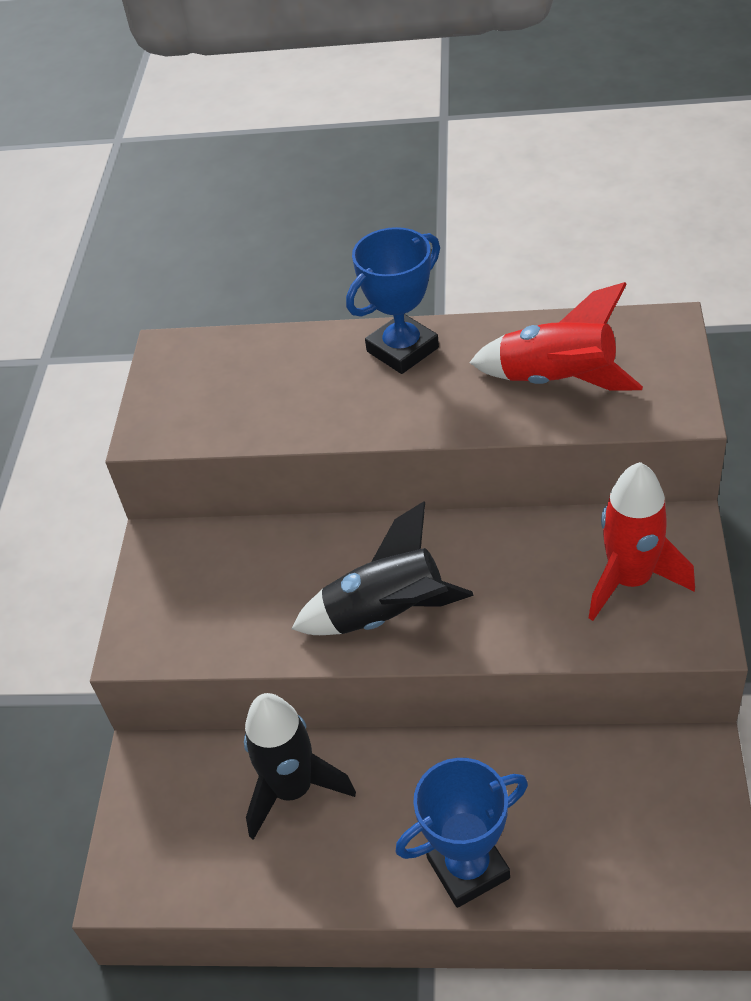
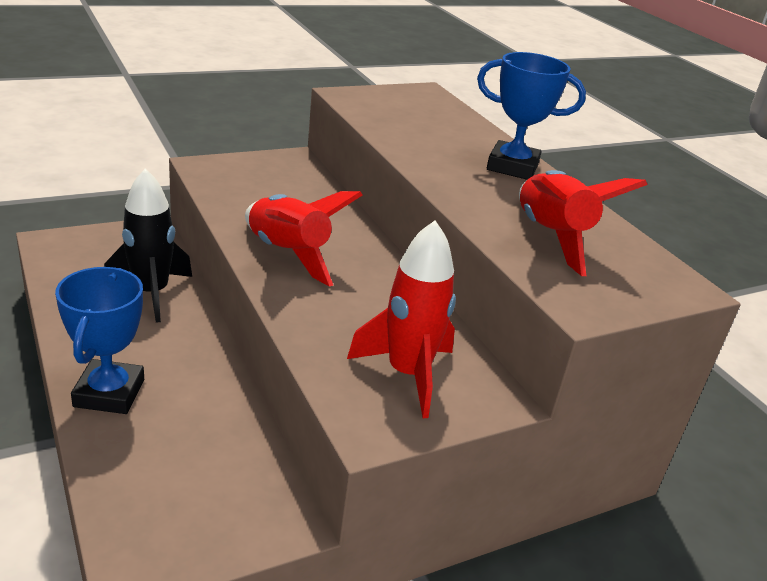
camera: 50 degrees right, 15 degrees down
(386, 614) = (288, 254): black rocket -> red rocket
(468, 868) = (109, 393): blue trophy -> blue trophy turned 60 degrees clockwise

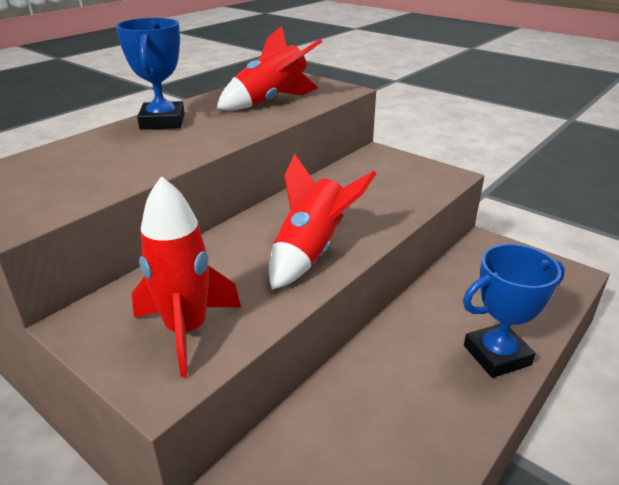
camera: 110 degrees left, 0 degrees up
(151, 293) = (357, 410): black rocket -> none
(407, 374) = (393, 176): red rocket -> red rocket (186, 330)

